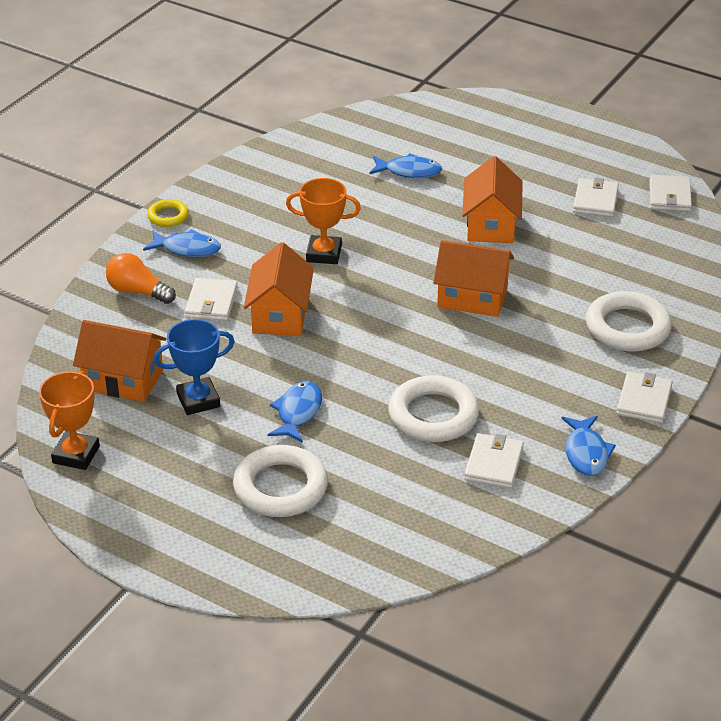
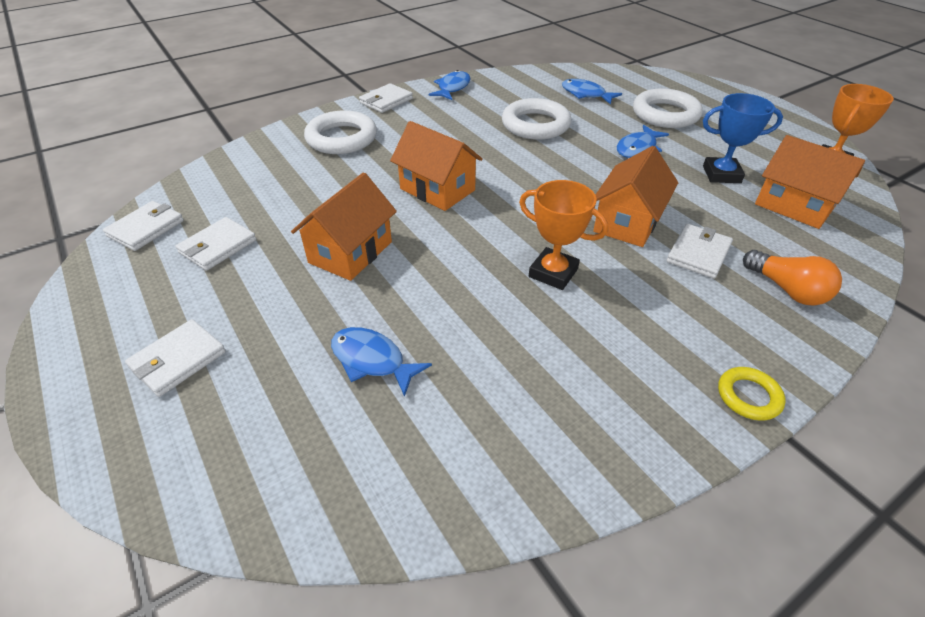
camera: 155 degrees left, 5 degrees up
(187, 249) = (722, 330): blue fish -> blue fish (586, 94)
(494, 464) = (514, 95): white wallet -> white wallet (178, 360)

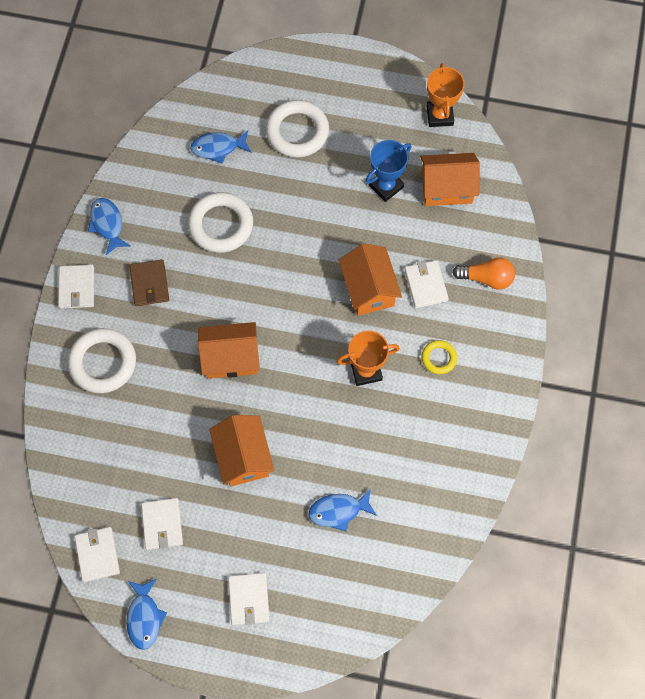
camera: 45 degrees left, 25 degrees up
(437, 123) = (149, 284): none -> brown wallet
(638, 148) = (313, 197): blue fish -> blue fish (144, 617)
(748, 396) = (513, 375): yellow ring -> yellow ring (439, 358)

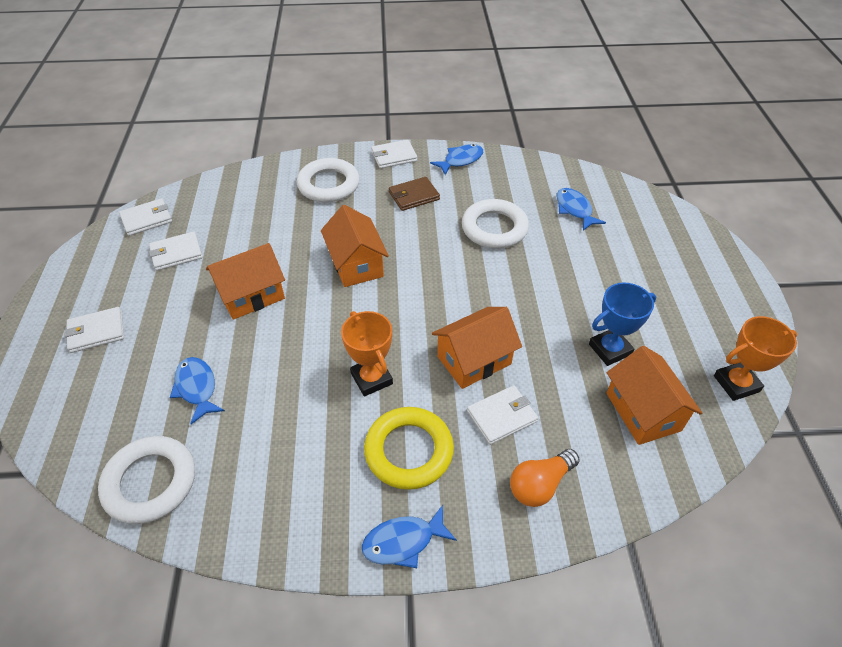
camera: 75 degrees right, 20 degrees down
(144, 617) = (84, 260): blue fish -> blue fish (403, 541)
(297, 132) = (629, 261): white ring -> white ring (150, 482)
(386, 186) = (610, 349): blue trophy -> blue trophy turned 60 degrees counterclockwise
(439, 358) = (409, 451): yellow ring -> yellow ring, size x1.90
(486, 278) = (540, 484): orange light bulb -> orange light bulb turned 60 degrees clockwise

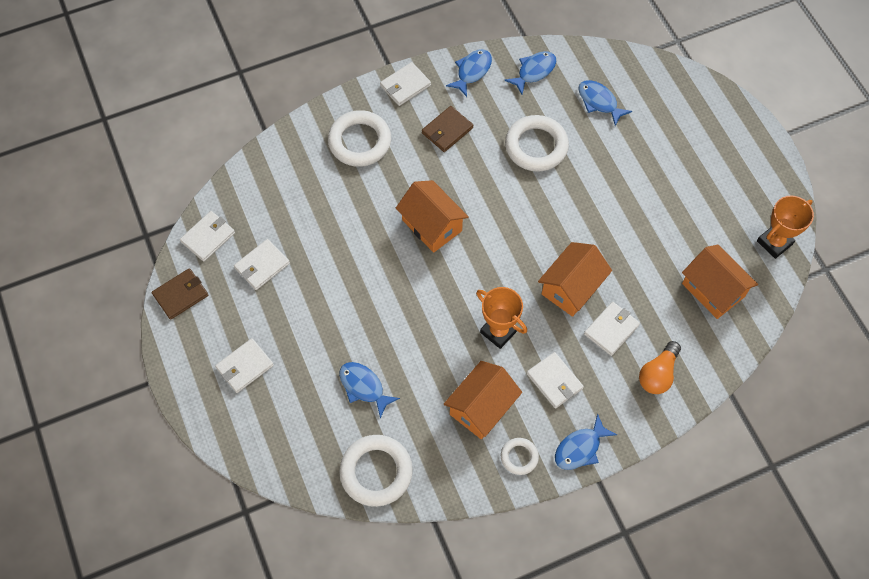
camera: 20 degrees left, 15 degrees up
(88, 255) = (181, 295): none -> brown wallet
(251, 295) = (357, 287): orange house -> orange house (481, 407)
(322, 525) = (519, 457): none -> white ring
(409, 451) = (554, 381): yellow ring -> white wallet
(519, 173) = (534, 71): none -> blue fish
(610, 349) = (673, 242): blue trophy -> none

